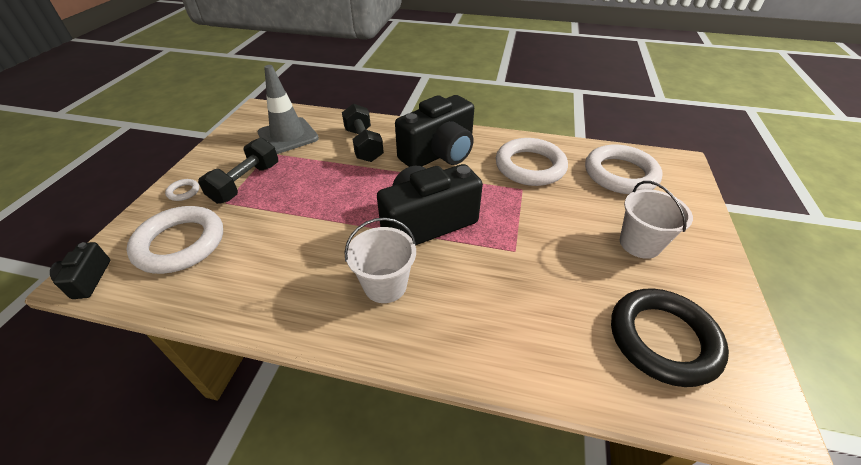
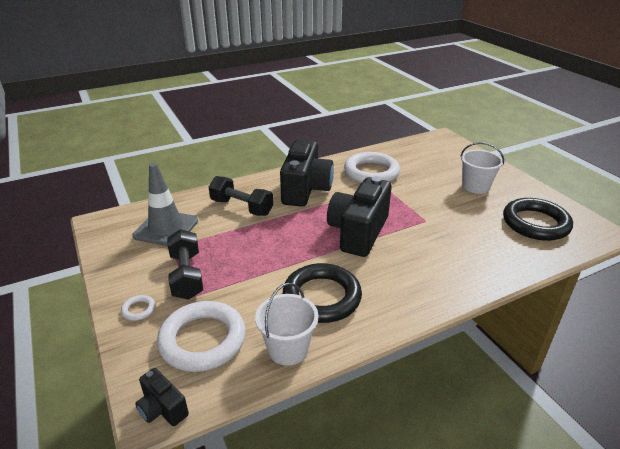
camera: 40 degrees left, 10 degrees down
(304, 267) = (322, 297): none -> black ring
(385, 285) = (385, 277): white bucket -> white bucket (288, 349)
(620, 174) = (423, 155): white ring -> none

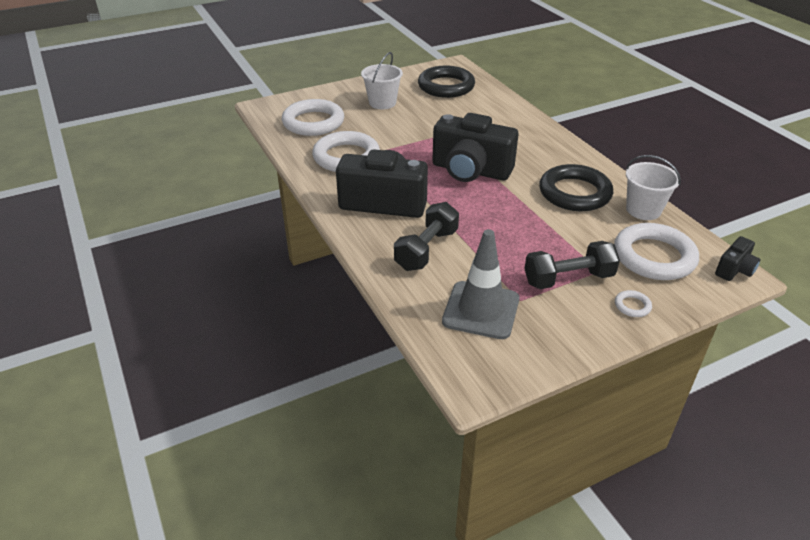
camera: 90 degrees left, 5 degrees up
(424, 157) = (313, 122): none -> white ring

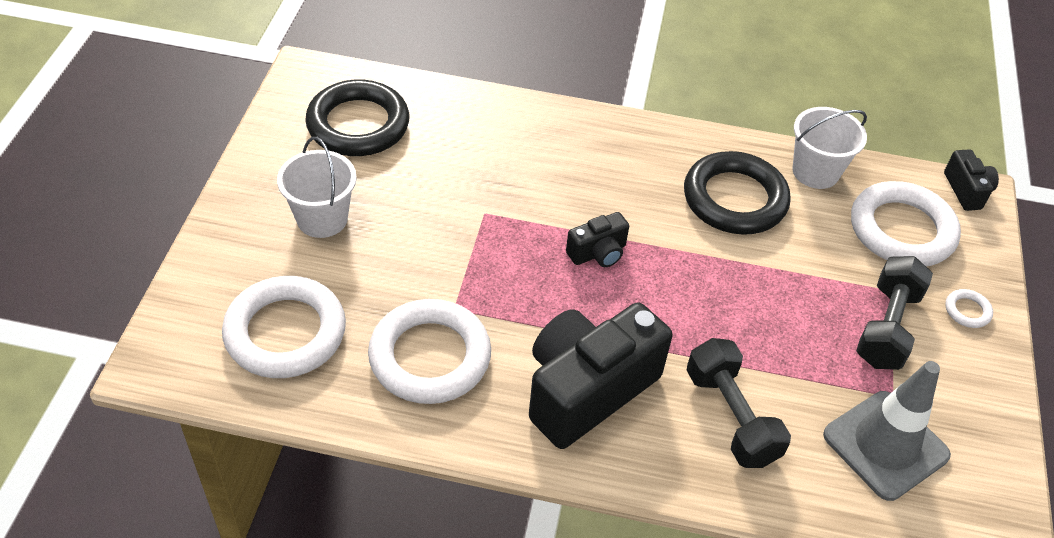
camera: 55 degrees left, 10 degrees up
(470, 170) = (598, 253): black camera -> black camera, size x0.47

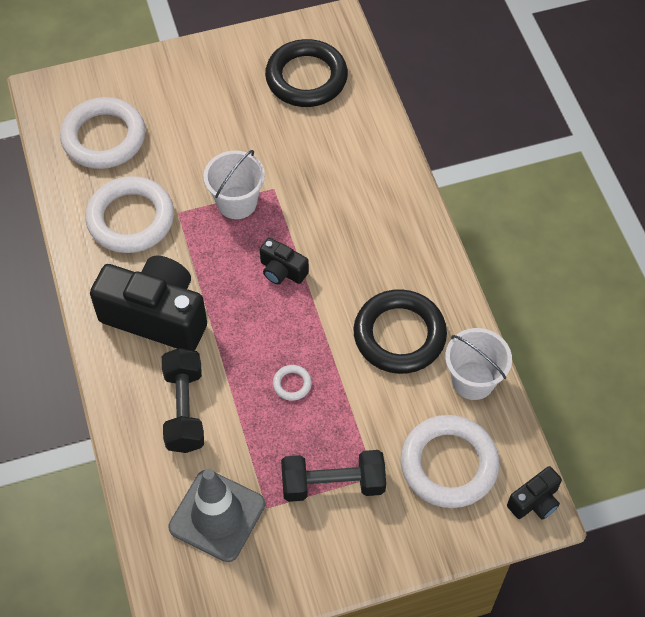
camera: 65 degrees right, 10 degrees up
(322, 219) = (207, 105): white bucket -> white bucket (237, 202)
(731, 417) = (184, 409): black dumbbell -> black dumbbell turned 45 degrees counterclockwise
(967, 311) = (388, 538): white ring -> white ring (292, 384)

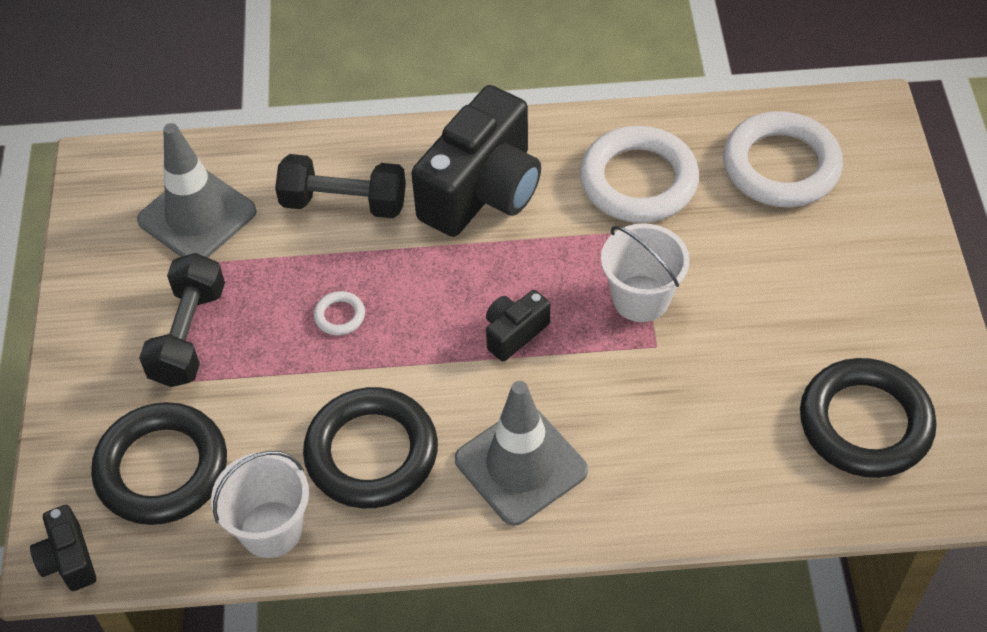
camera: 105 degrees right, 5 degrees down
(384, 248) = (521, 465): none -> grey traffic cone
(449, 464) = (162, 469): white ring -> black ring

